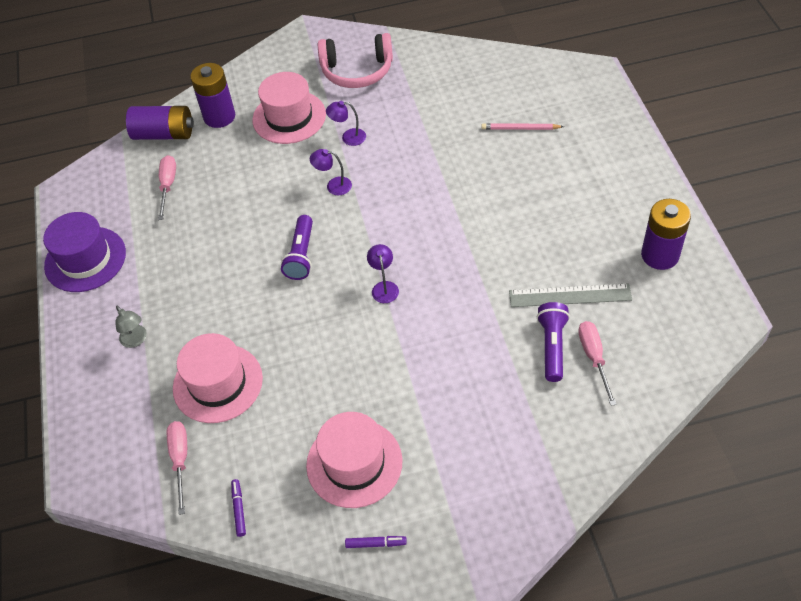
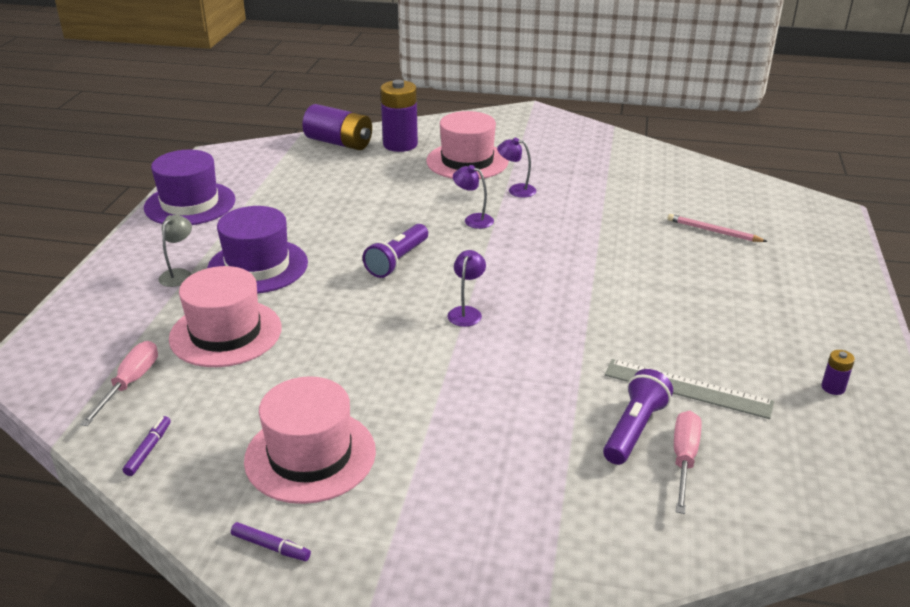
camera: 20 degrees right, 20 degrees down
(136, 340) = (179, 274): grey lamp -> grey lamp turned 150 degrees counterclockwise
(168, 186) = (311, 176): pink screwdriver -> none
(194, 306) = (257, 266): none -> purple hat
(357, 71) = (561, 147): pink headphones -> none
(660, 255) = (833, 388): purple battery -> purple battery, size x0.44

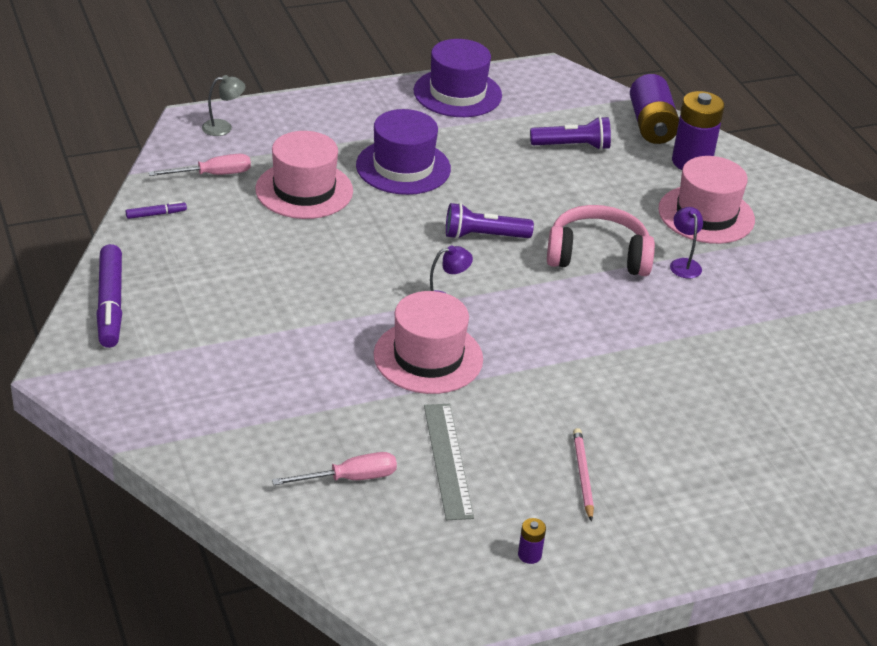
camera: 55 degrees right, 5 degrees up
(179, 274) = (355, 135): grey lamp -> grey lamp (223, 127)
(271, 547) = (110, 304): purple marker -> purple marker, size x2.19
(310, 455) = (205, 286): pink hat -> pink hat (428, 357)
(473, 219) = (597, 255): purple lamp -> pink headphones
(634, 429) = (365, 441): purple flashlight -> purple flashlight (572, 146)
(713, 231) = (744, 421): pink pencil -> pink pencil (583, 475)

